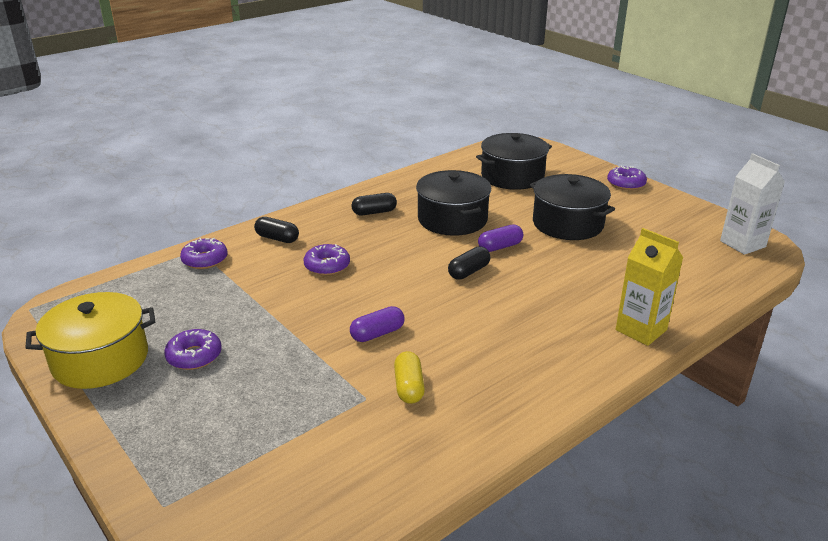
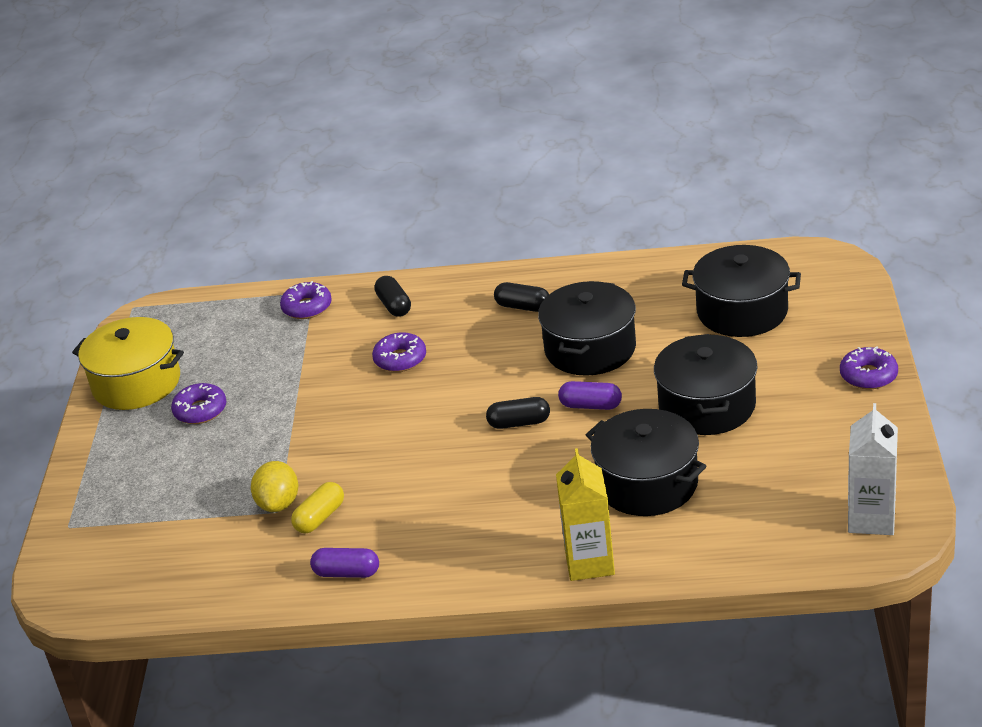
camera: 45 degrees right, 5 degrees up
(359, 392) = (279, 504): none -> yellow lemon
(377, 334) = (356, 454): purple capsule -> purple capsule (346, 573)
(601, 273) = (647, 483): none -> black pot

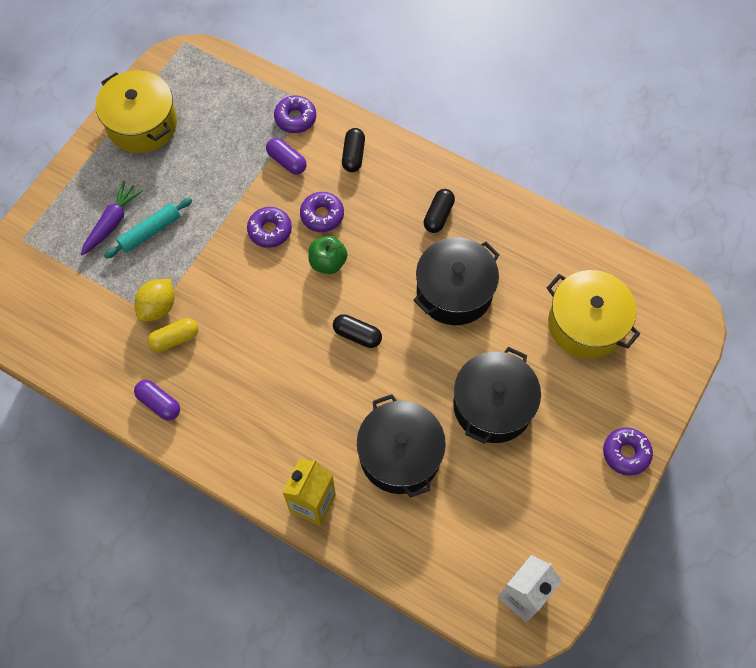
camera: 25 degrees right, 30 degrees up
(167, 466) = (112, 222): none -> purple carrot
(200, 410) = (165, 180): purple donut -> purple donut (270, 230)
(217, 454) = (150, 231): none -> turquoise rolling pin
(438, 388) = (328, 262): none -> green apple
(523, 307) = (438, 215): black capsule -> black capsule turned 60 degrees clockwise
(591, 405) = (415, 350): purple capsule -> purple capsule (287, 161)
(742, 311) = (586, 324): black pot -> yellow pot

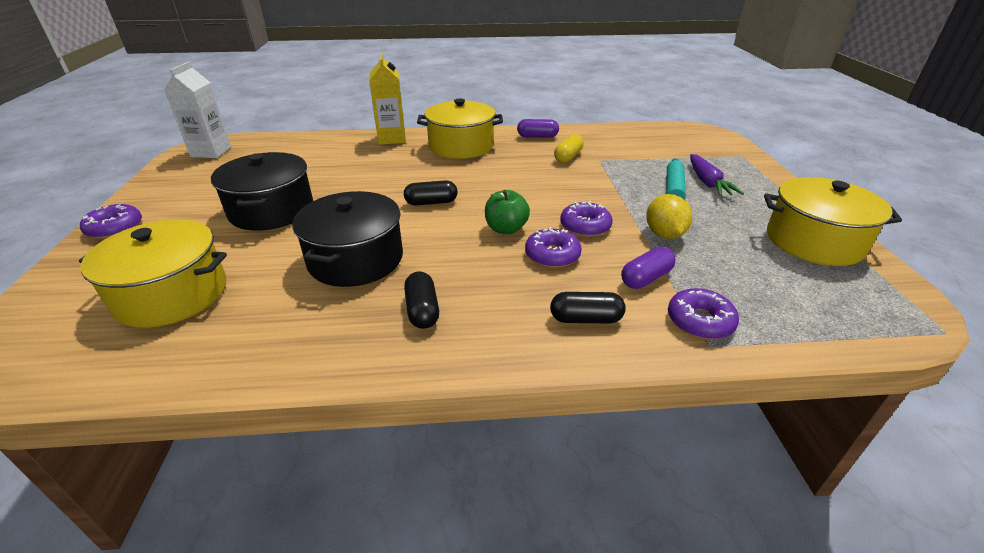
camera: 145 degrees right, 30 degrees down
(158, 307) = (602, 163): yellow lemon -> yellow lemon (664, 234)
(254, 432) = (461, 146): none -> yellow pot
(287, 161) = (646, 278): purple capsule -> purple capsule turned 45 degrees counterclockwise
(353, 155) = (585, 319): black capsule -> black capsule turned 60 degrees counterclockwise
(400, 454) = (342, 168): black pot -> none

